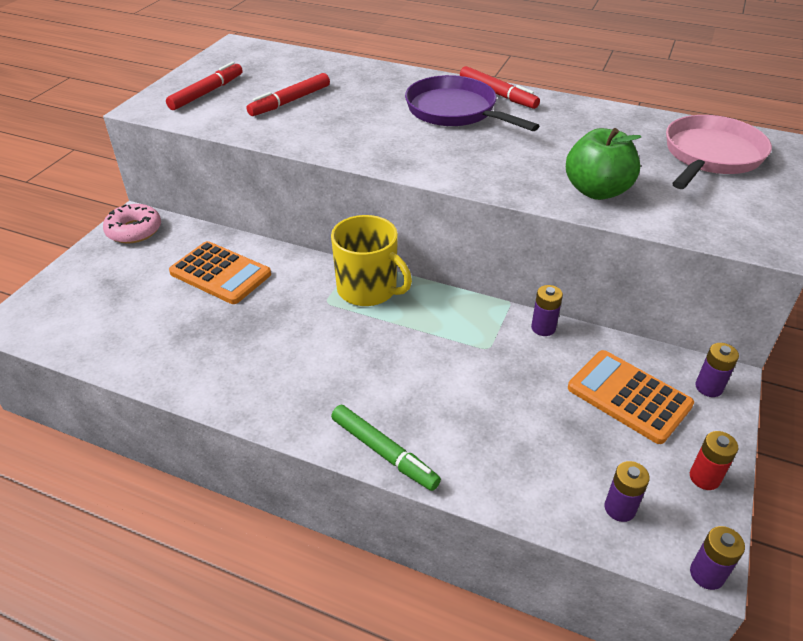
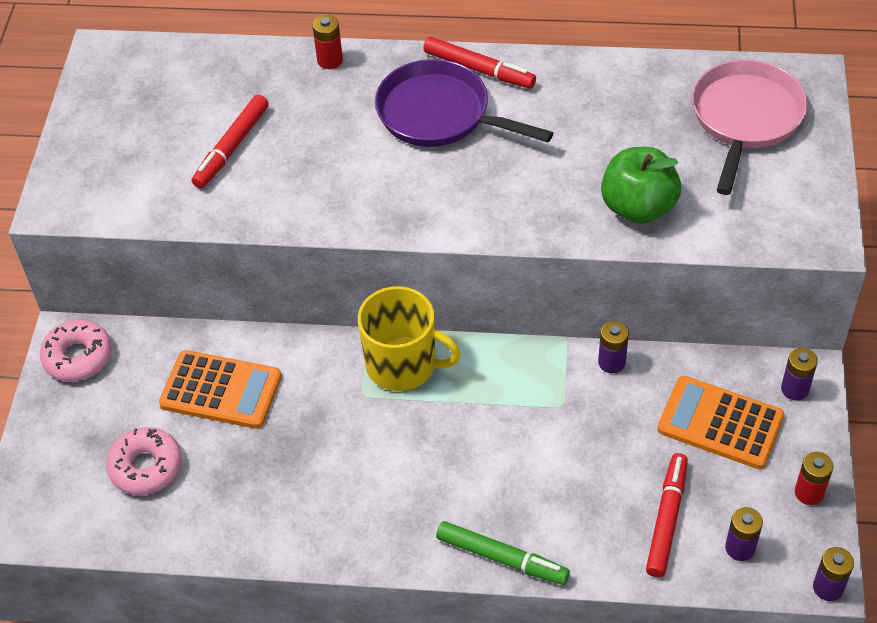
camera: 15 degrees left, 10 degrees up
(133, 308) = (146, 467): none -> pink donut
(207, 93) = (117, 158): red marker -> red marker (667, 519)
(389, 72) = (330, 60): none -> red battery

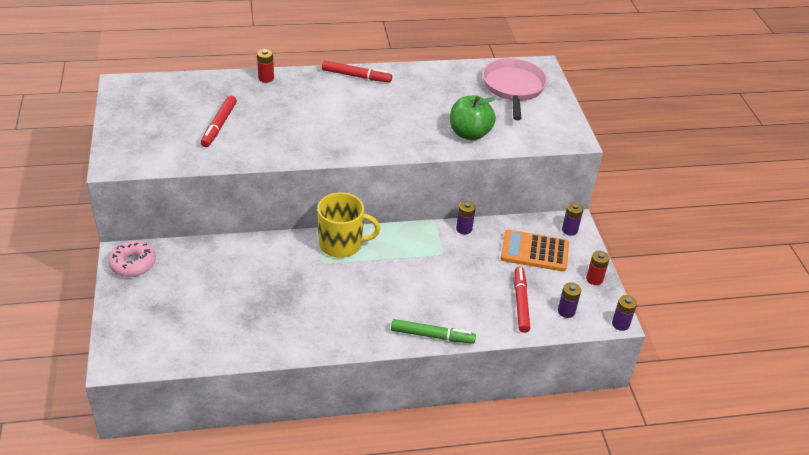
camera: 20 degrees left, 10 degrees down
(146, 467) = (195, 318): pink donut -> none
(221, 390) = (232, 271): orange calculator -> none
(440, 114) = (341, 99): purple pan -> none

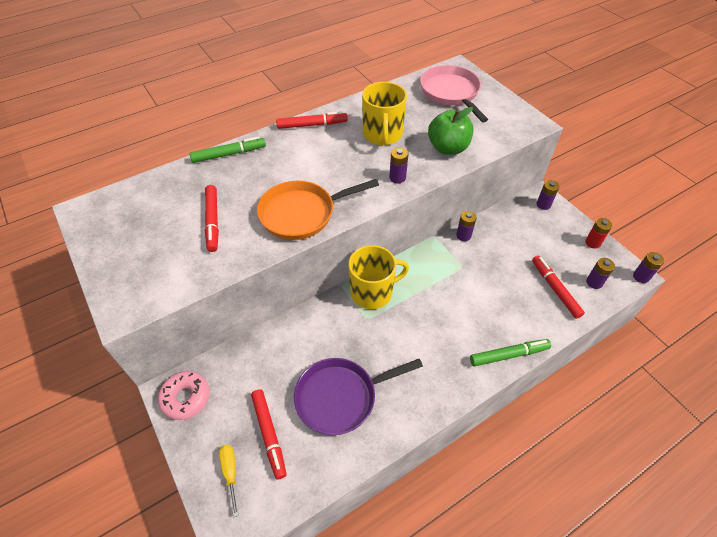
camera: 20 degrees left, 10 degrees up
(138, 326) = (230, 472): none -> yellow screwdriver
(183, 313) = (269, 434): none -> red marker
(259, 310) = (341, 397): none -> purple pan
(266, 78) = (229, 154): red battery -> green marker
(297, 143) = (302, 213): none -> orange pan
(402, 142) = (397, 177): none -> purple battery
(416, 104) = (382, 134): none -> yellow mug
(534, 251) = (531, 235): orange calculator -> none

